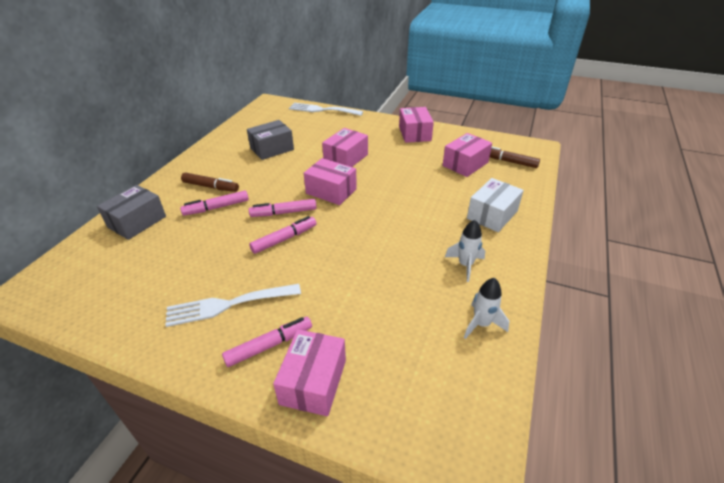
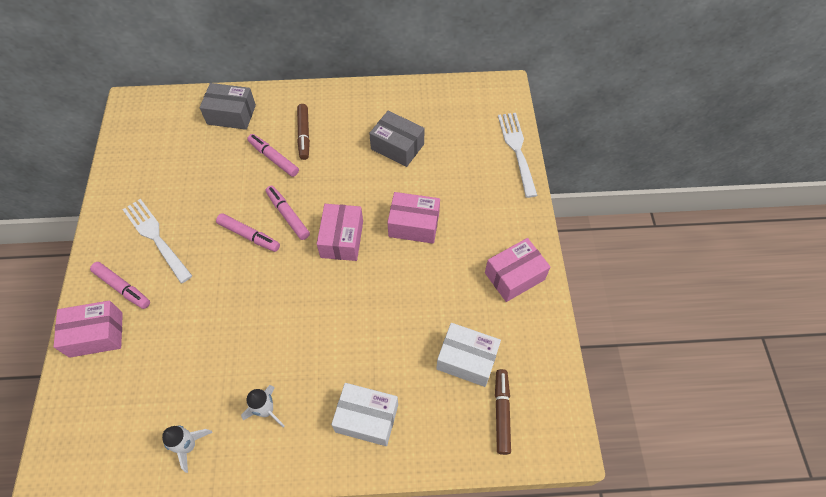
camera: 65 degrees right, 20 degrees up
(465, 164) = (467, 359): pink box -> white box

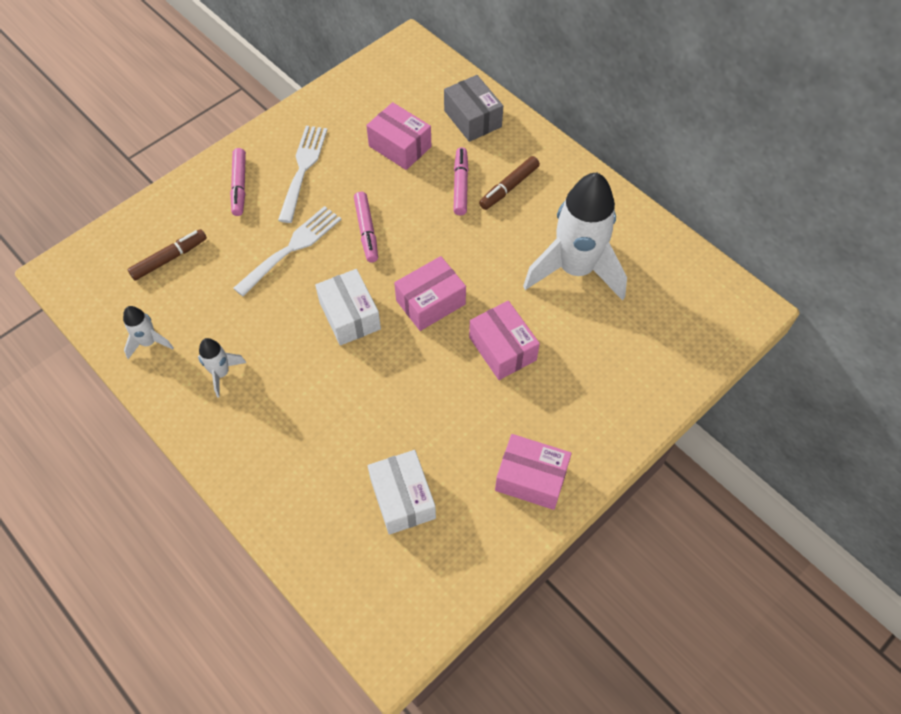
camera: 50 degrees right, 0 degrees up
(96, 334) = (187, 203): pink box -> pink box (400, 146)
(288, 215) = (414, 242): pink marker -> none
(367, 418) = (277, 455): white box -> white box (350, 316)
(397, 147) = (575, 269): grey box -> white rocket
(501, 413) = (375, 568): brown marker -> brown marker (169, 258)
(517, 150) = (684, 376): white fork -> white fork (291, 248)

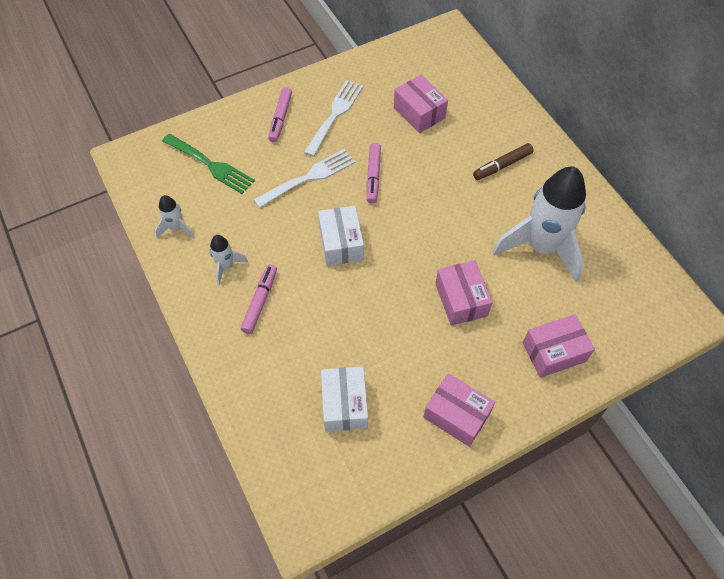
camera: 15 degrees right, 0 degrees up
(169, 258) = (210, 165): brown marker -> green fork
(430, 302) = (410, 247): pink box -> pink box (554, 352)
(460, 185) = (461, 155): pink marker -> pink marker (260, 301)
(472, 118) = (486, 102): grey box -> none

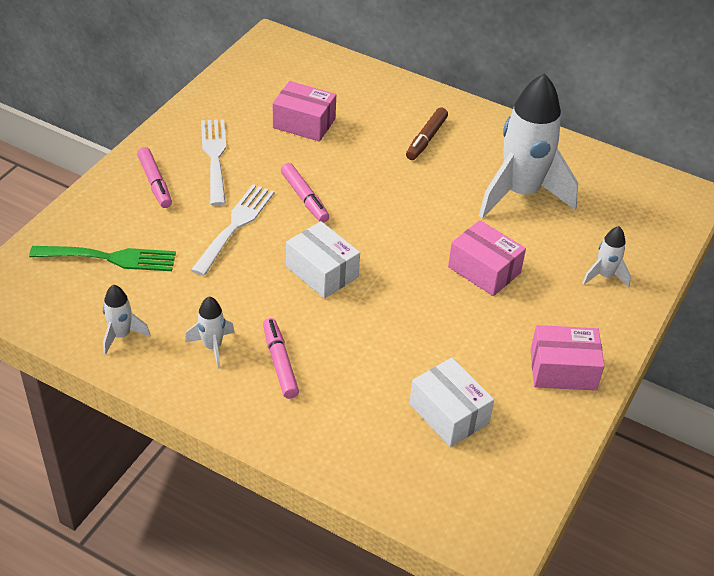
camera: 35 degrees left, 15 degrees down
(554, 352) = (604, 276): pink box -> white rocket

